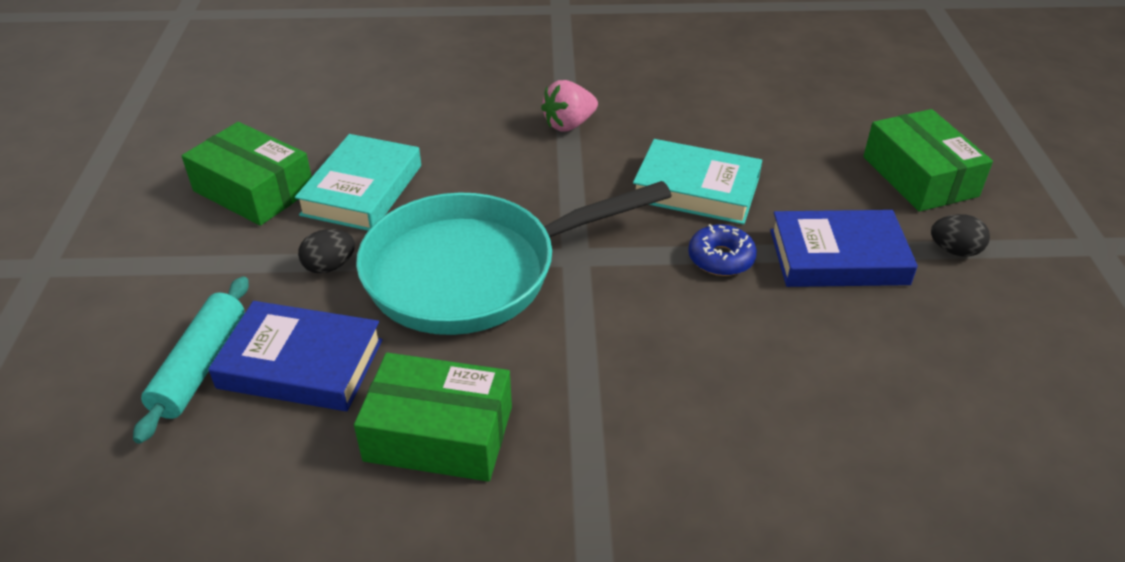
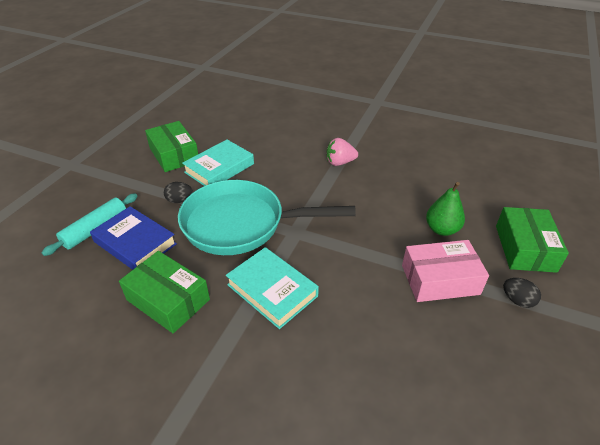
camera: 25 degrees right, 0 degrees up
(696, 189) = (383, 216): turquoise book -> turquoise book (272, 290)
(721, 258) = (371, 258): blue donut -> none
(793, 184) = (441, 229): none -> green pear
(838, 257) = (440, 280): blue book -> pink box

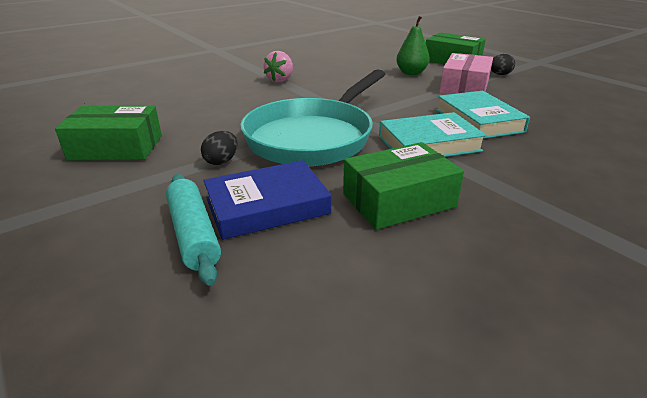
camera: 60 degrees left, 10 degrees down
(219, 168) = (196, 128): turquoise book -> turquoise book (478, 120)

